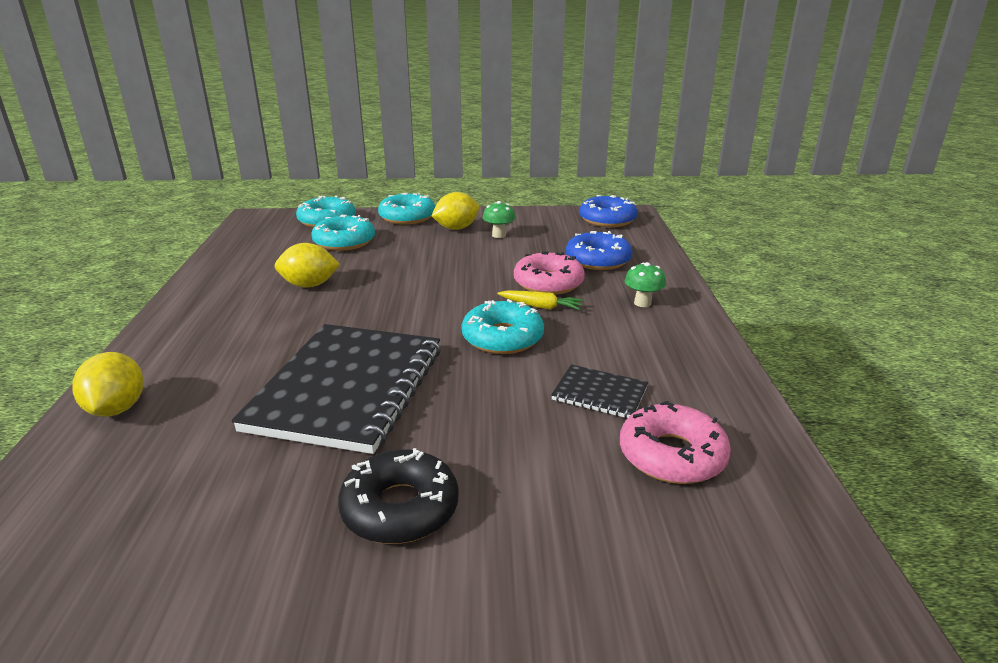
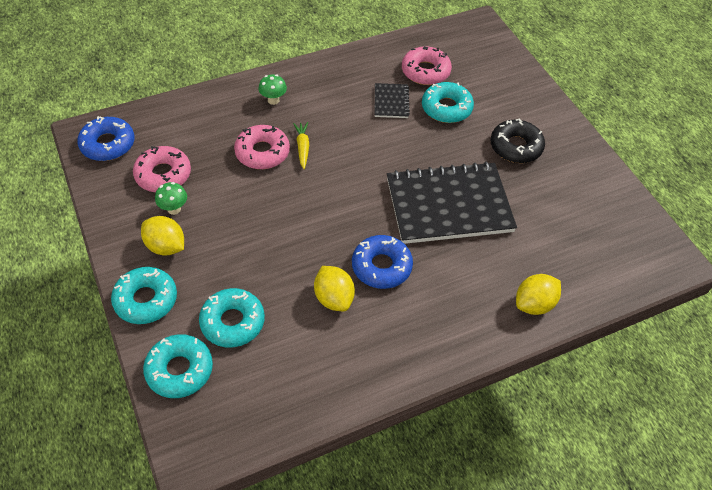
camera: 115 degrees left, 25 degrees up
(502, 338) = (354, 155): turquoise donut -> turquoise donut (446, 108)
(549, 236) = (163, 175): none -> pink donut
(598, 260) = (207, 134): blue donut -> blue donut (381, 266)

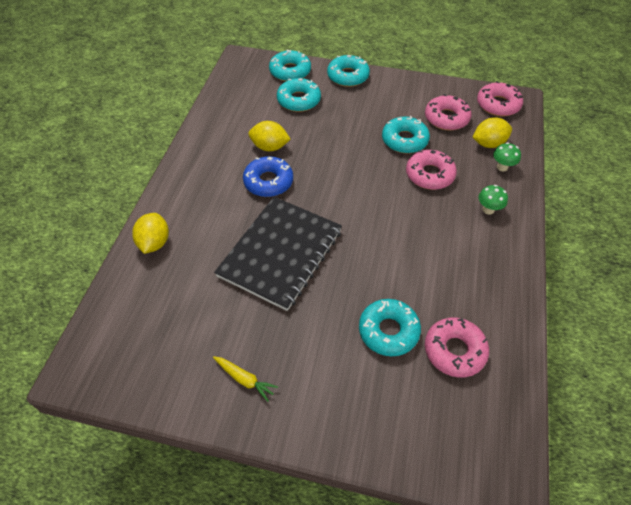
camera: 130 degrees right, 0 degrees up
(108, 144) = (498, 105): blue donut -> pink donut
(166, 246) = (380, 97): yellow lemon -> yellow lemon (488, 144)
(174, 209) = (409, 111): green mushroom -> green mushroom (502, 167)
(227, 192) = (404, 140): none -> turquoise donut
(302, 148) = (417, 199): yellow carrot -> yellow carrot (244, 379)
(391, 102) = (429, 291): black notebook -> none
(516, 147) = (295, 352): black donut -> none

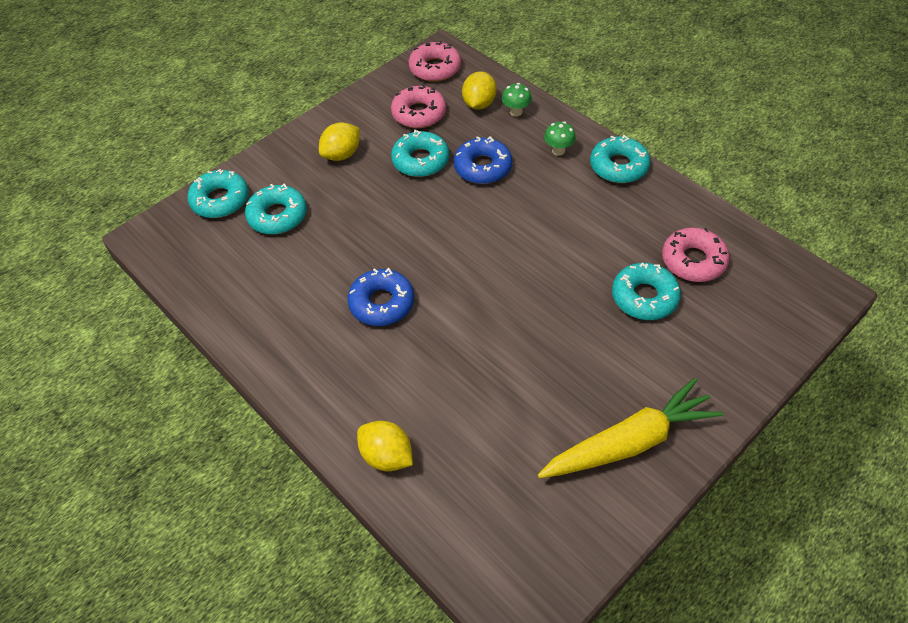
camera: 55 degrees left, 0 degrees up
(244, 379) = (629, 442): yellow carrot -> yellow carrot, size x2.28
(270, 147) = (329, 277): yellow lemon -> yellow lemon (342, 155)
(281, 253) = (492, 339): black notebook -> none
(348, 76) = (281, 155): turquoise donut -> turquoise donut (618, 166)
(429, 175) = (482, 167): pink donut -> blue donut

